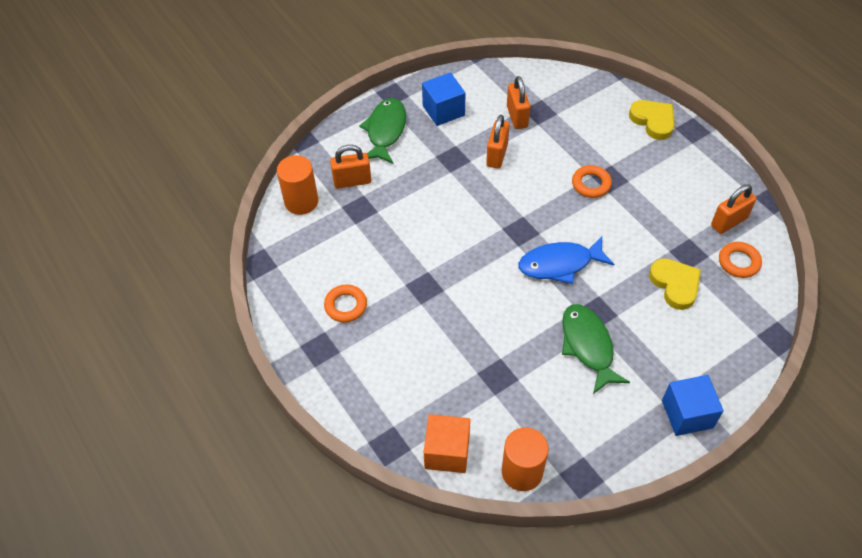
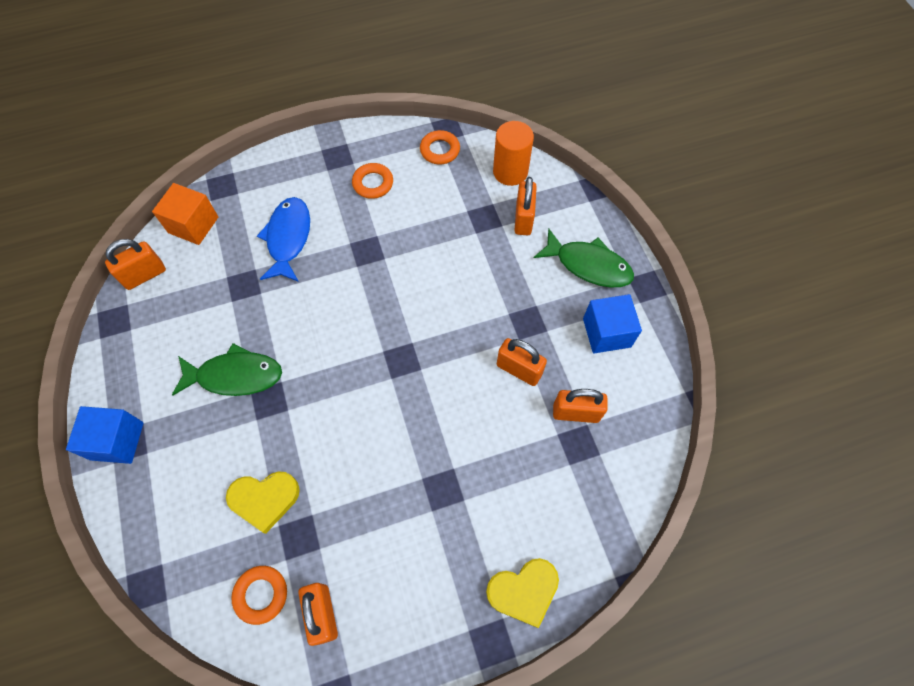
camera: 105 degrees right, 10 degrees up
(522, 472) = (145, 275): orange cylinder -> orange padlock
(560, 264) = (342, 384): blue fish -> blue fish (288, 238)
(591, 184) = (441, 462): orange ring -> orange ring (440, 150)

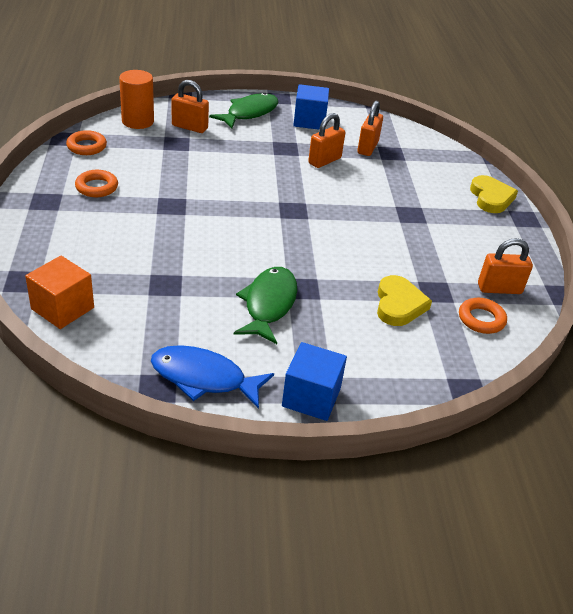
camera: 80 degrees left, 25 degrees down
(145, 275) = (109, 354): orange padlock -> none
(288, 238) = (127, 247): blue fish -> blue fish (204, 378)

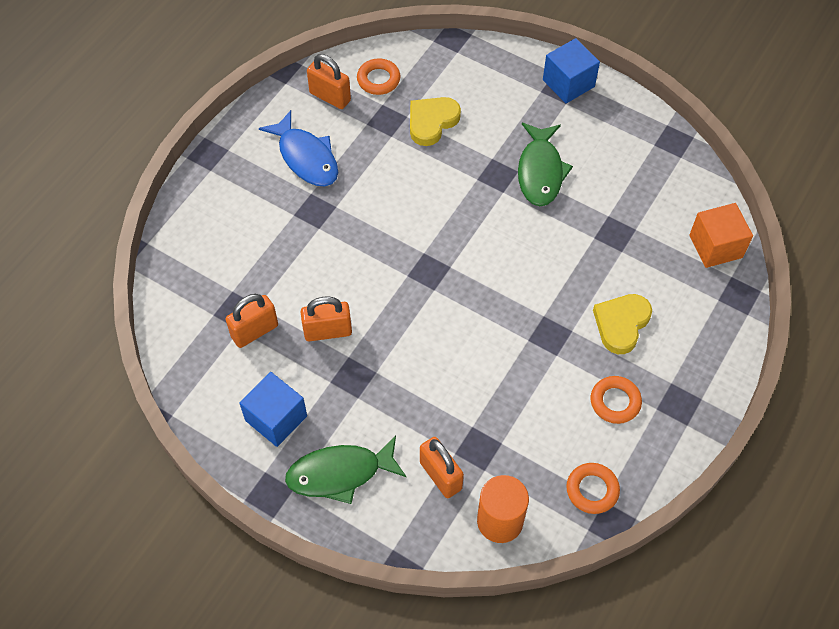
camera: 140 degrees left, 20 degrees up
(204, 378) = (636, 132): blue fish -> blue fish (306, 157)
(268, 304) = (540, 171): green fish -> green fish turned 45 degrees counterclockwise
(491, 198) = (207, 192): yellow heart -> yellow heart (621, 324)

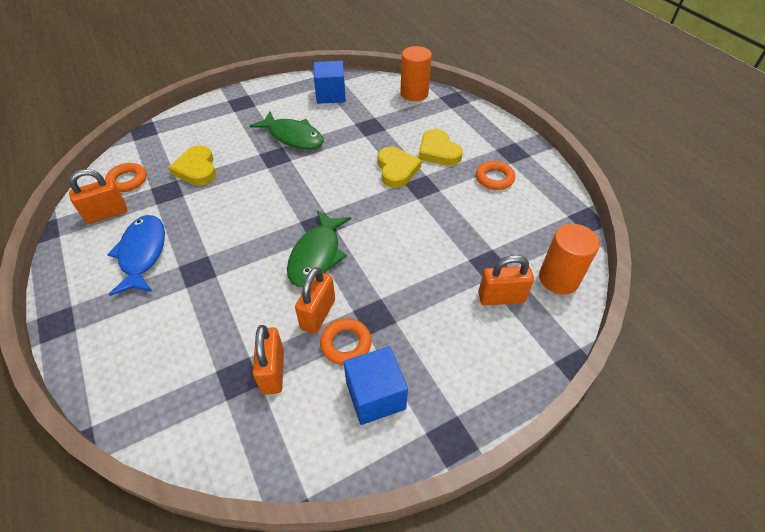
camera: 60 degrees left, 10 degrees down
(306, 157) = (142, 254): blue fish -> blue fish turned 90 degrees counterclockwise
(340, 473) = (461, 368): green fish -> green fish (317, 255)
(559, 298) = (396, 169): none -> yellow heart
(568, 83) = (242, 98): blue cube -> blue cube (330, 95)
(592, 490) = (556, 218): orange ring -> orange ring (346, 344)
(715, 246) = (414, 93): orange cube -> orange cylinder

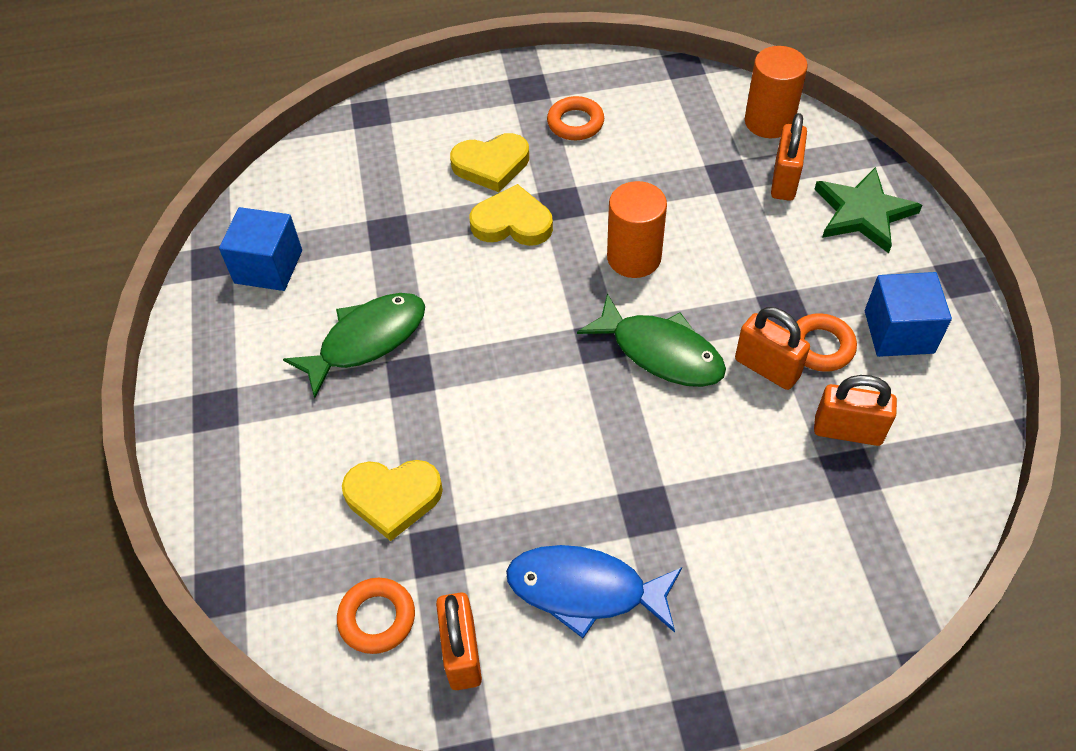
camera: 70 degrees left, 5 degrees up
(414, 93) = (328, 155): orange cylinder -> orange cylinder (634, 257)
(492, 355) = (863, 213): none -> green star

